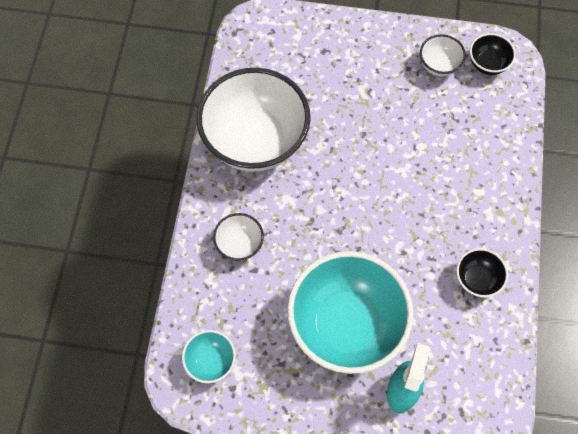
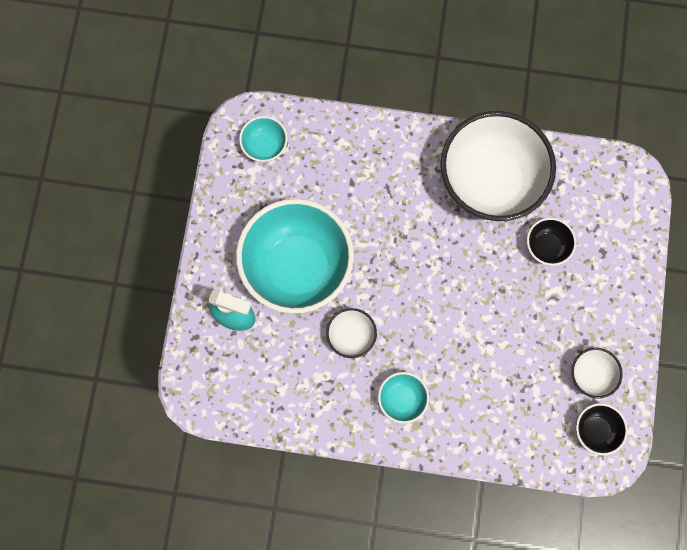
camera: 90 degrees right, 10 degrees up
(239, 244) = (378, 168): white bowl -> white bowl (351, 336)
(475, 224) = (402, 399): none -> turquoise bowl
(476, 279) = (342, 395): black bowl -> black bowl (546, 247)

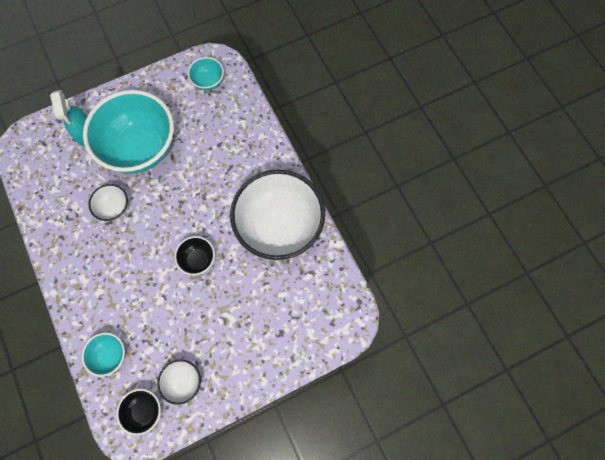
camera: 55 degrees right, 5 degrees down
(402, 399) = (90, 266): turquoise bowl -> turquoise bowl (110, 355)
(546, 247) = (258, 292): black bowl -> black bowl (198, 260)

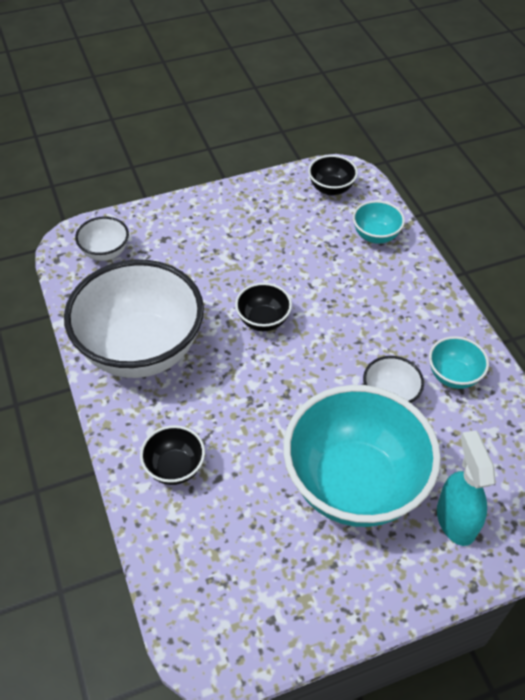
camera: 175 degrees left, 20 degrees down
(183, 381) = (286, 207): white bowl -> white bowl (105, 252)
(208, 82) = (228, 603): turquoise bowl -> turquoise bowl (453, 376)
(245, 148) = (174, 467): none -> black bowl

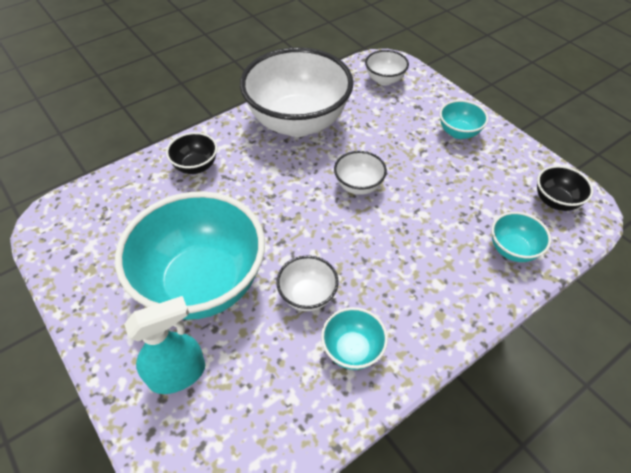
camera: 75 degrees right, 0 degrees up
(218, 220) = (458, 132): none -> turquoise bowl
(263, 320) = (358, 186): black bowl -> white bowl

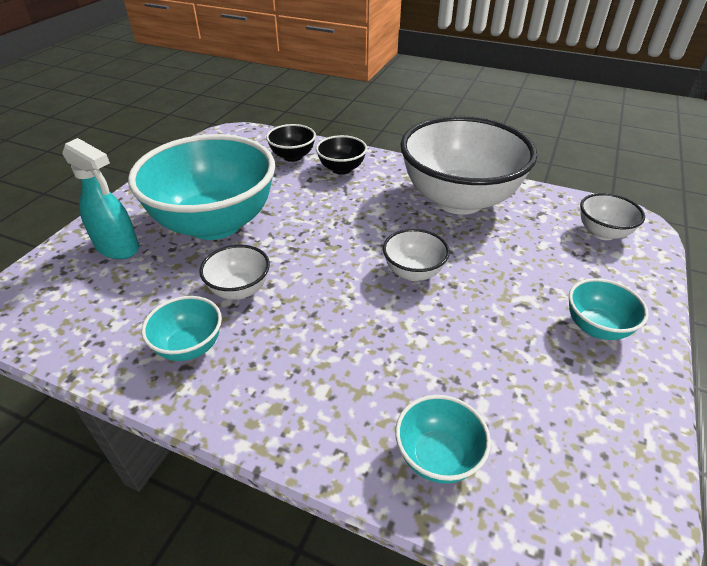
camera: 60 degrees right, 10 degrees down
(555, 201) = (585, 488): black bowl -> black bowl (292, 156)

